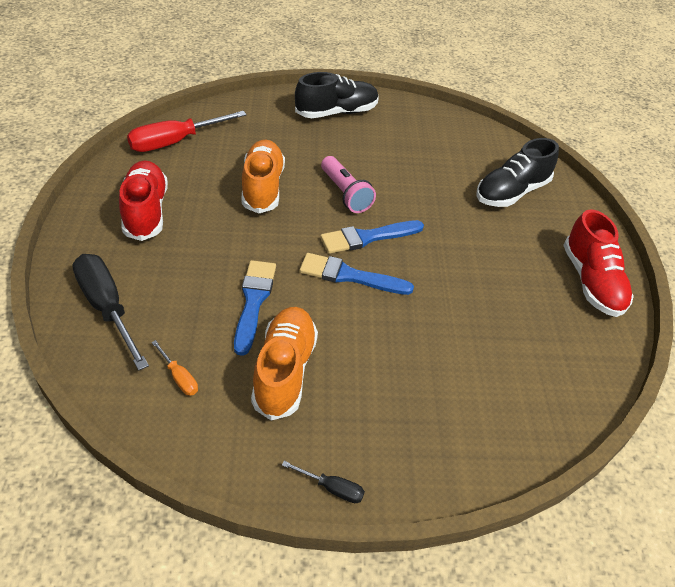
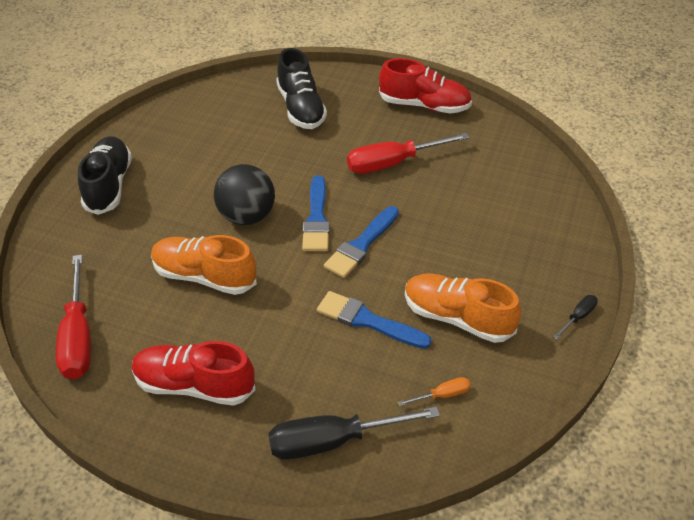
camera: 65 degrees left, 0 degrees up
(345, 193) = (247, 216): pink flashlight -> black ball
(480, 275) = (393, 163): none -> red screwdriver

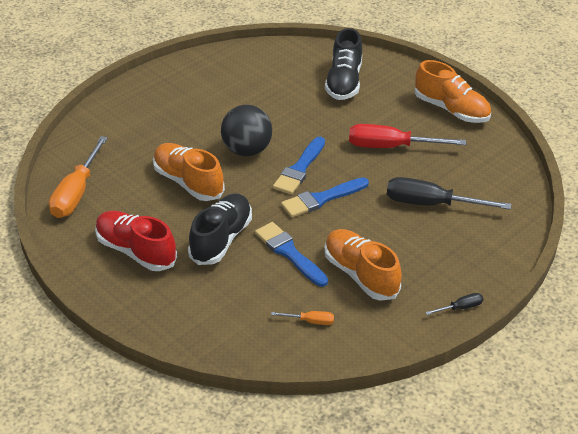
camera: 25 degrees right, 5 degrees down
(78, 337) = (76, 193): red screwdriver -> orange screwdriver
(109, 185) = (158, 97): black shoe -> black shoe (221, 239)
(333, 441) = (209, 321): black screwdriver -> black screwdriver (431, 204)
(424, 105) = (451, 110): red shoe -> orange shoe

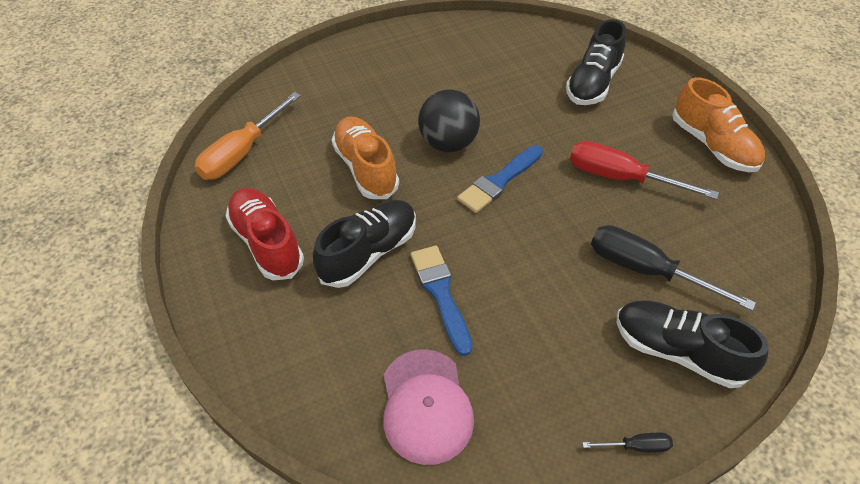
camera: 20 degrees right, 10 degrees up
(310, 321) = (426, 406): orange screwdriver -> pink cap
(321, 199) = (510, 228): blue brush -> none
(360, 275) = (518, 352): orange shoe -> none
(469, 248) = (678, 351): none -> black shoe

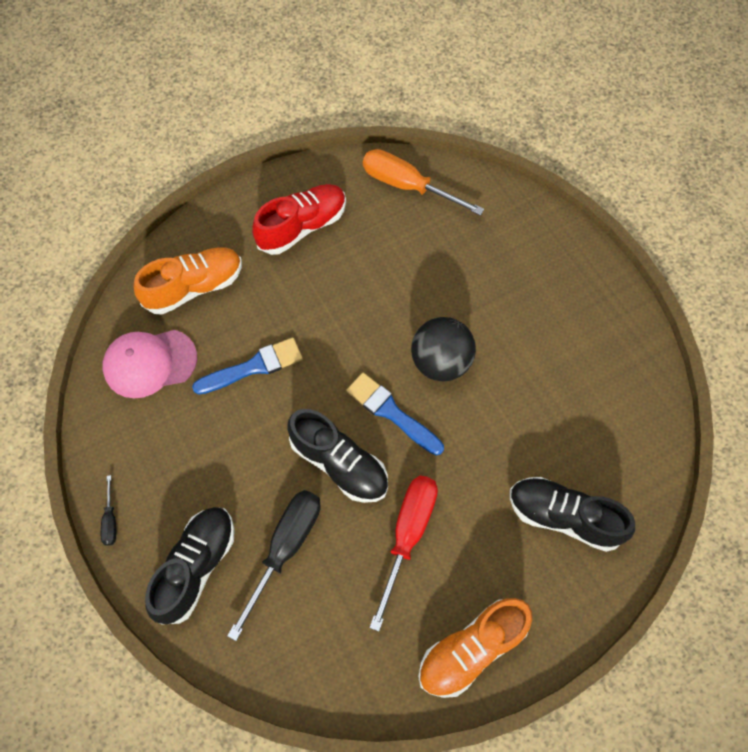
camera: 85 degrees right, 15 degrees up
(366, 168) = (397, 290): orange shoe -> orange shoe (194, 287)
(369, 253) = (295, 306): black shoe -> black shoe (339, 463)

